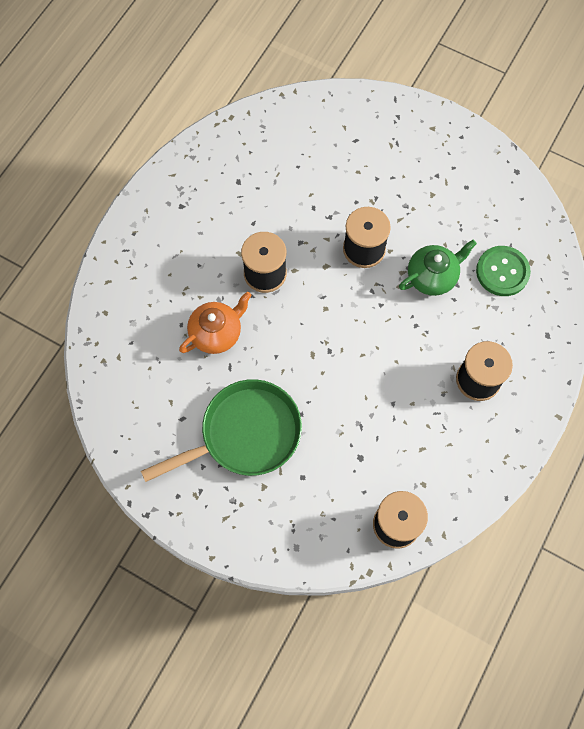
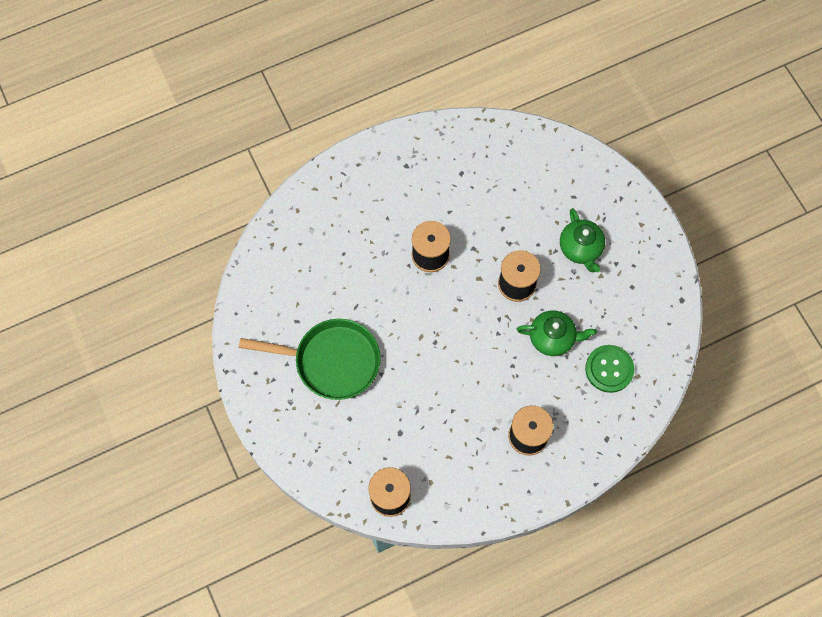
camera: 35 degrees right, 0 degrees up
(217, 333) = (364, 276): orange teapot -> none
(396, 182) = (580, 248): none -> green teapot

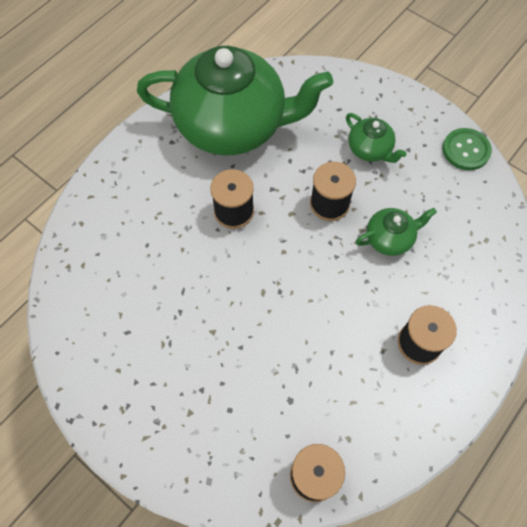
camera: 25 degrees left, 5 degrees down
(332, 361) = (183, 357): green pan -> none
(468, 173) = (233, 126): none -> green teapot
(609, 369) = (457, 244): green button -> green button (466, 150)

